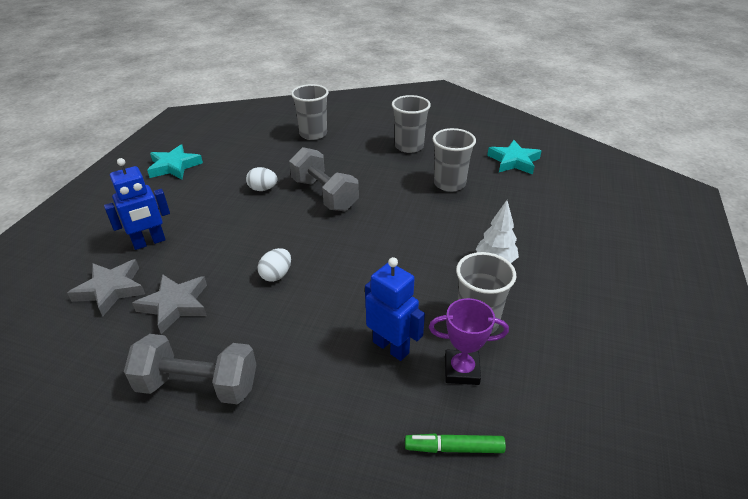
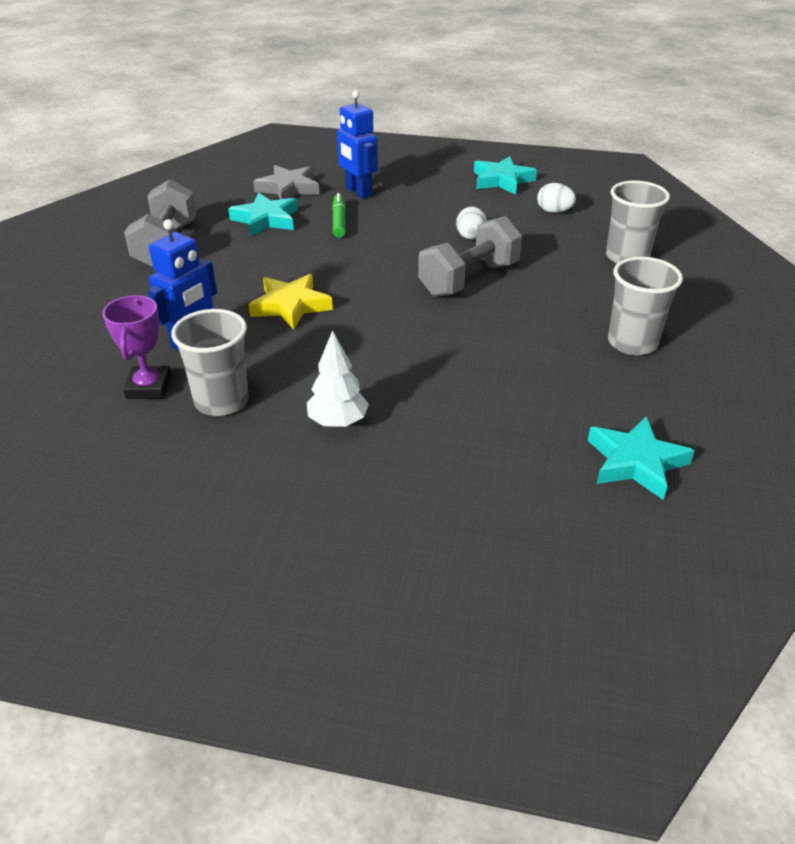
camera: 85 degrees right, 0 degrees up
(175, 305) = (266, 219): grey star -> turquoise star
(276, 275) = (308, 264): white egg -> white egg (554, 211)
(344, 285) = (290, 306): none -> yellow star
(449, 184) = (530, 384): grey cup -> none
(454, 448) = (55, 380): green marker -> green marker (339, 221)

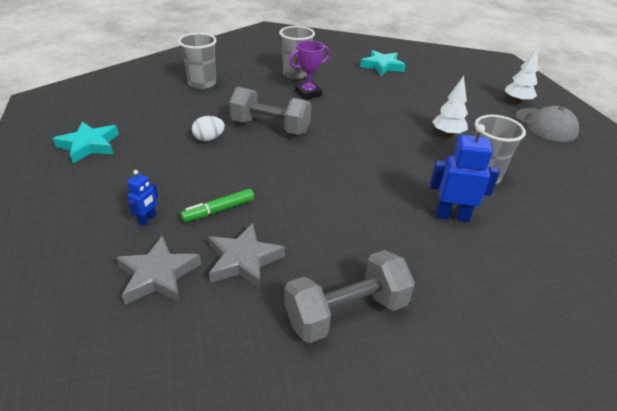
camera: 120 degrees left, 0 degrees up
(149, 387) = (510, 210): purple trophy -> purple trophy (308, 93)
(261, 574) = (545, 125): none -> grey cap
(266, 219) = (243, 260): turquoise star -> grey star
(290, 306) = (368, 187): yellow star -> none
(358, 192) = (147, 219): blue robot -> blue robot, size x0.55
(371, 597) = (517, 101): none -> white tree
(554, 211) = (145, 114): white egg -> none

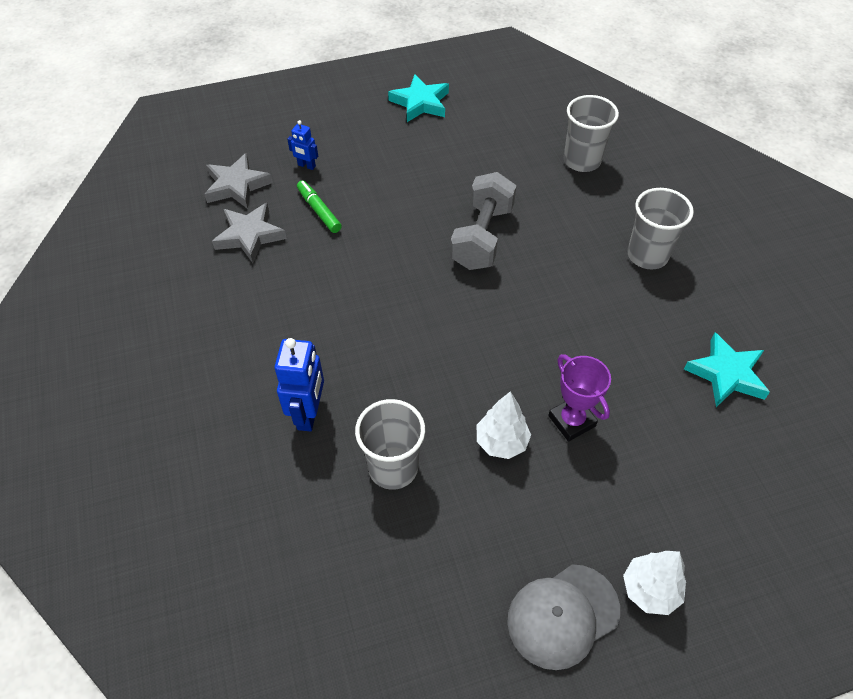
camera: 90 degrees right, 15 degrees up
(209, 139) = (446, 186): white egg -> none
(308, 93) = (586, 272): purple trophy -> purple trophy (571, 421)
(346, 312) = (181, 308): grey dumbbell -> none

